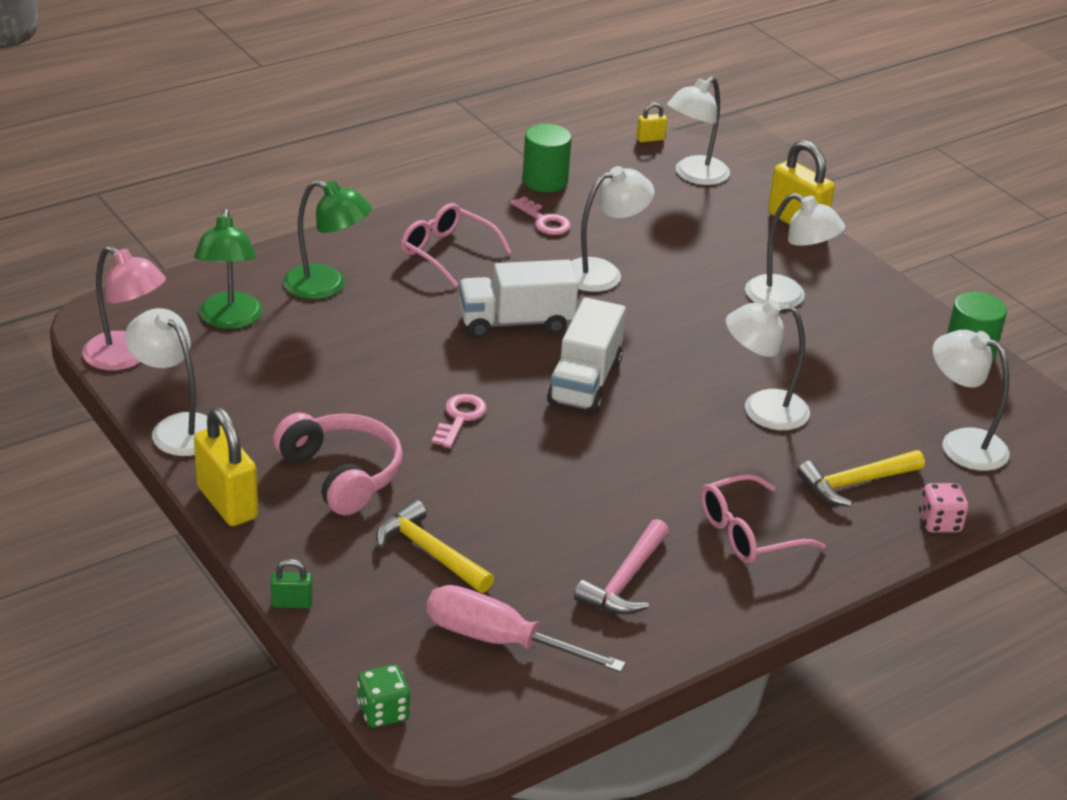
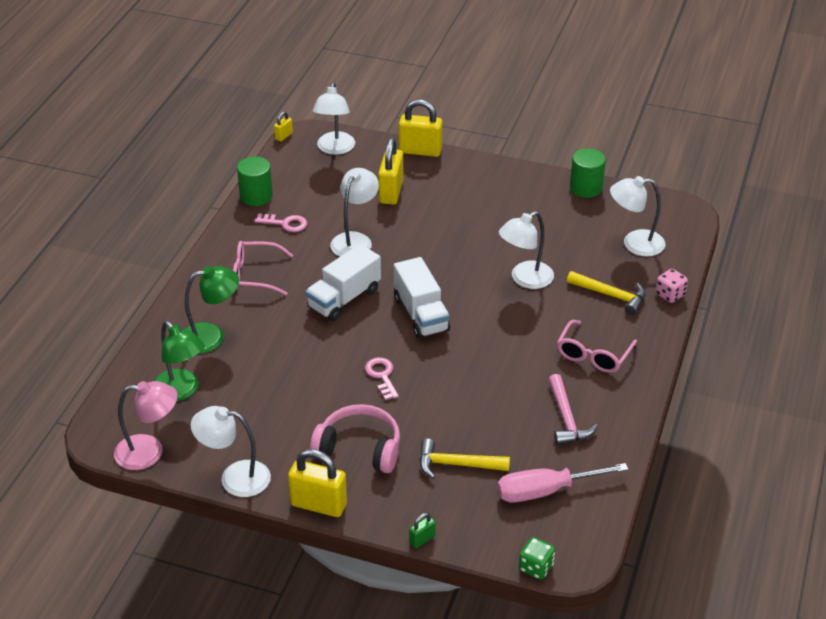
camera: 35 degrees left, 5 degrees up
(707, 246) = (391, 192): none -> yellow padlock
(786, 298) = (465, 203): white lamp -> none
(855, 483) = (611, 295): yellow hammer -> yellow hammer turned 90 degrees counterclockwise

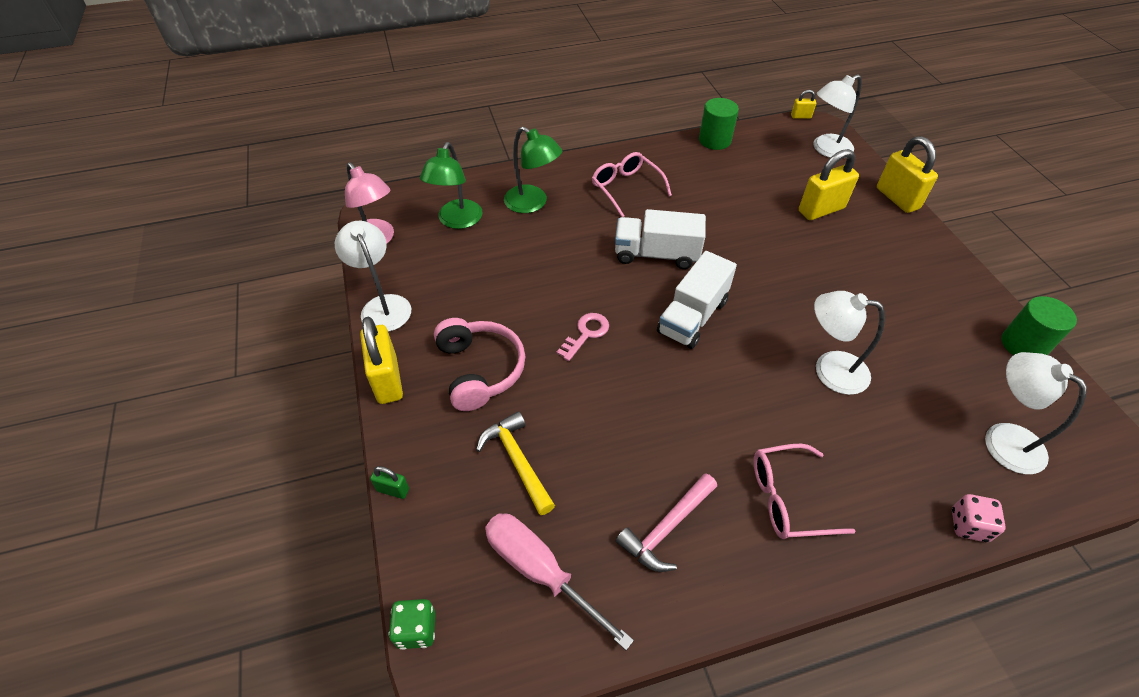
camera: 55 degrees right, 10 degrees up
(285, 223) = (704, 172): pink key -> none
(355, 240) = (735, 221): white lamp -> none
(611, 295) = (896, 463): yellow hammer -> none

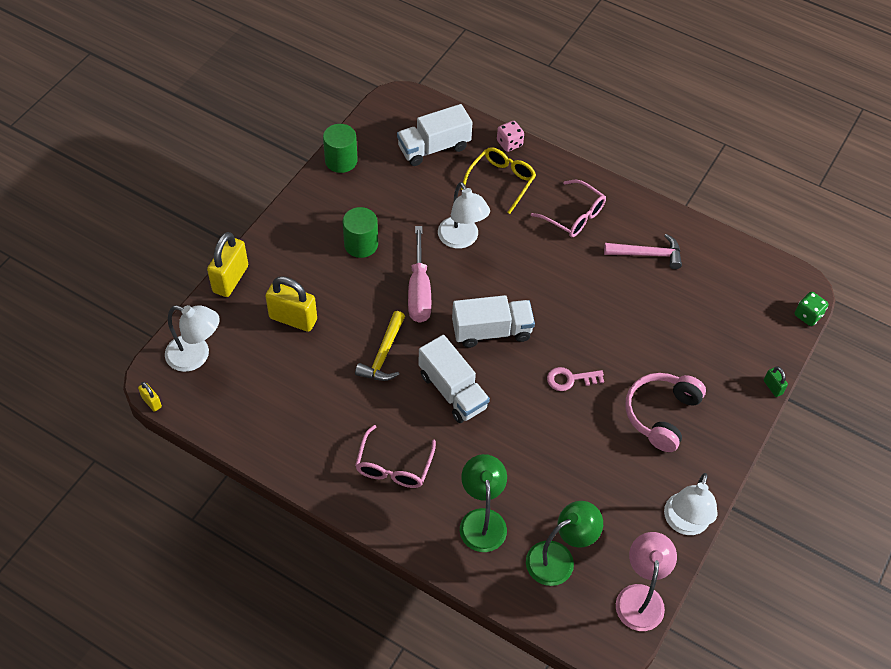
camera: 135 degrees left, 5 degrees up
(387, 380) = (725, 458): yellow padlock -> none
(517, 460) = (690, 344): yellow hammer -> yellow hammer (383, 355)
(540, 571) = (728, 289): pink screwdriver -> pink screwdriver (419, 290)
(714, 140) = (256, 446): green cylinder -> green cylinder (361, 244)
(899, 466) = (501, 181): none -> yellow glasses
(1003, 439) = (434, 148): white lamp -> white truck

